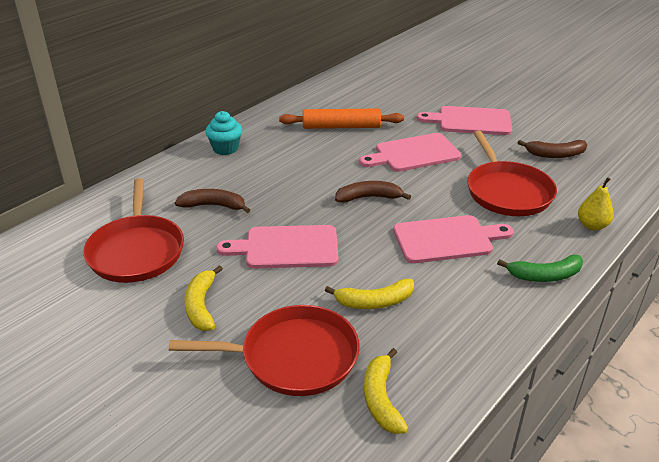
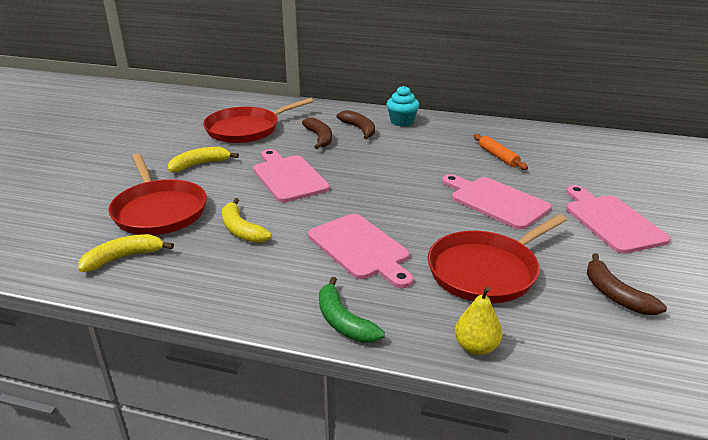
camera: 65 degrees right, 5 degrees down
(341, 127) = (498, 156): orange rolling pin -> orange rolling pin, size x0.63
(369, 197) = (392, 195): brown banana -> brown banana (359, 129)

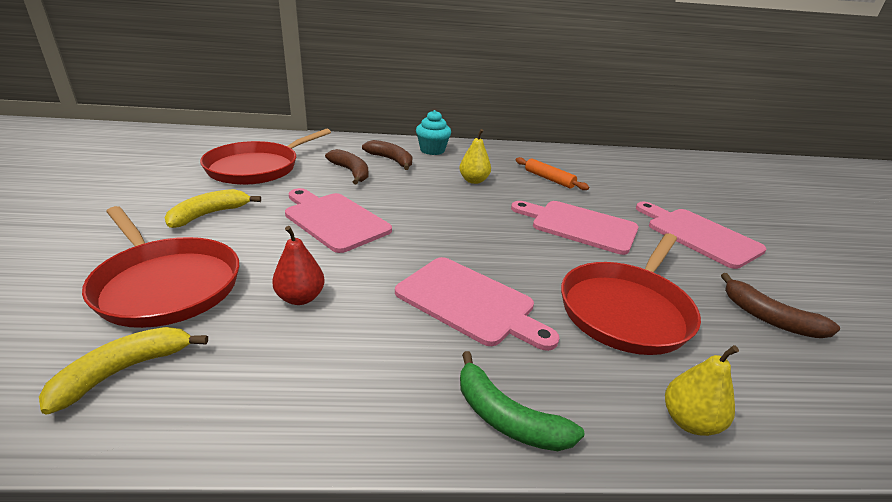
camera: 20 degrees left, 0 degrees up
(241, 230) = (300, 298): yellow banana -> red pear
(423, 153) = (473, 181): none -> yellow pear

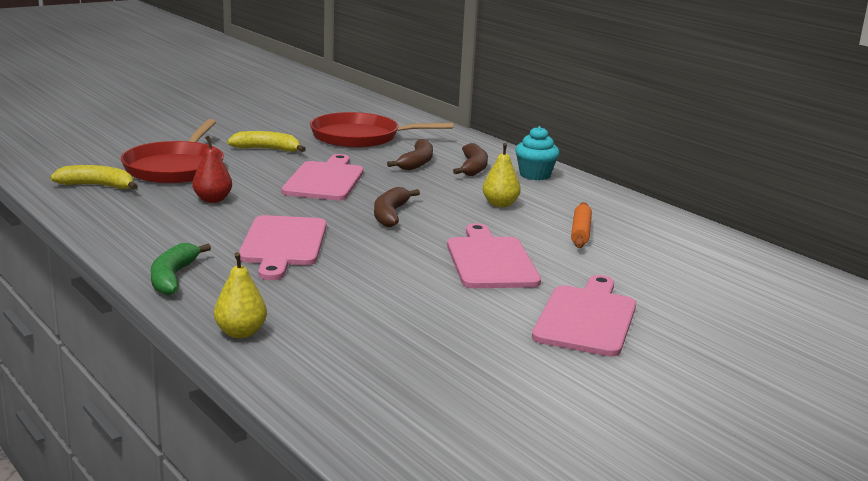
camera: 55 degrees right, 10 degrees down
(626, 310) = (361, 298): red pan -> none
(769, 318) = (450, 360): brown banana -> brown banana (390, 214)

